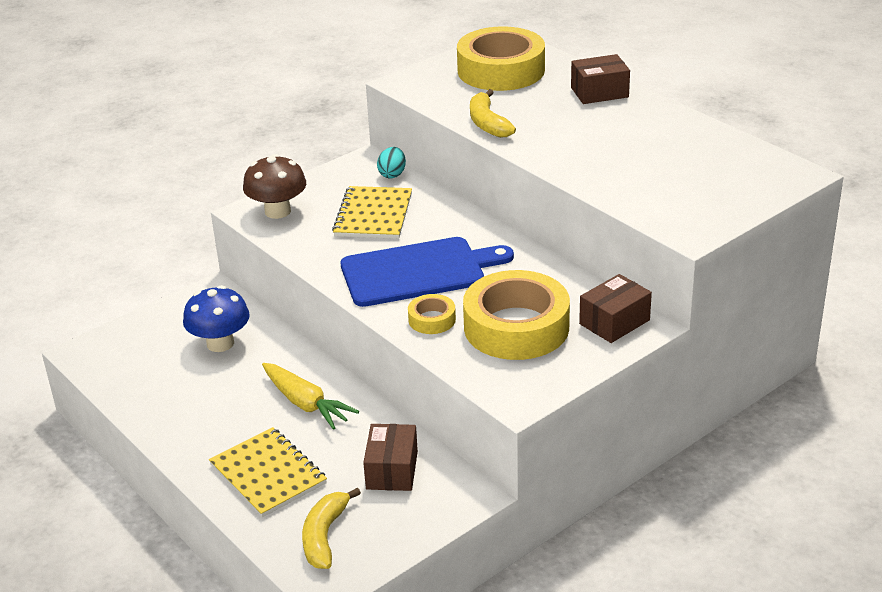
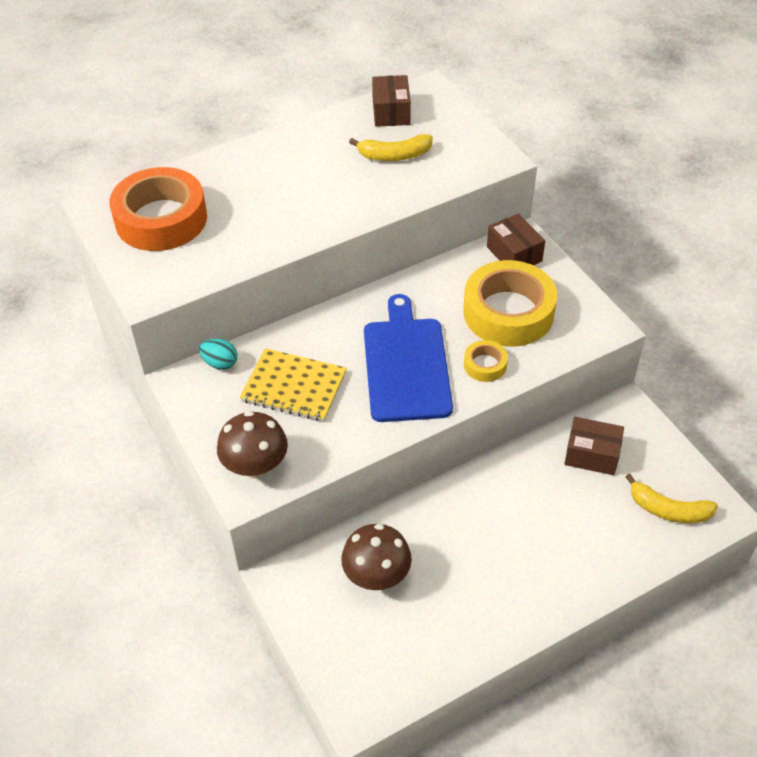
camera: 80 degrees left, 15 degrees up
(220, 343) = (376, 575): blue mushroom -> brown mushroom
(268, 474) = (586, 546): yellow notebook -> none
(306, 404) = (491, 509): yellow carrot -> none
(488, 123) = (268, 244): yellow banana -> yellow banana (394, 155)
(501, 70) = (161, 219): yellow tape -> orange tape
(599, 92) = (242, 163): brown box -> brown box (391, 112)

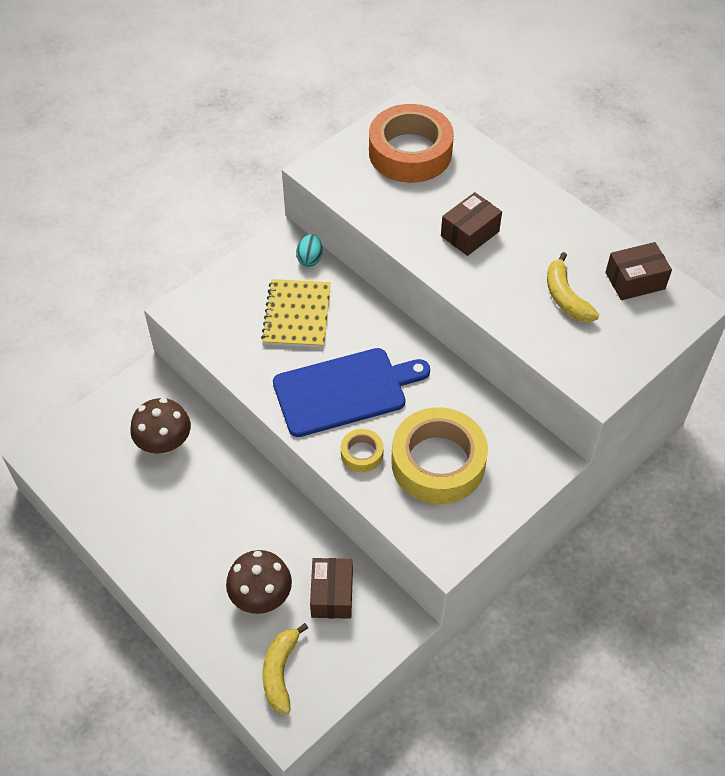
camera: 75 degrees right, 5 degrees up
(255, 466) = (207, 310): brown mushroom -> brown mushroom (261, 596)
(514, 254) = (524, 455): brown box -> brown box (470, 234)

